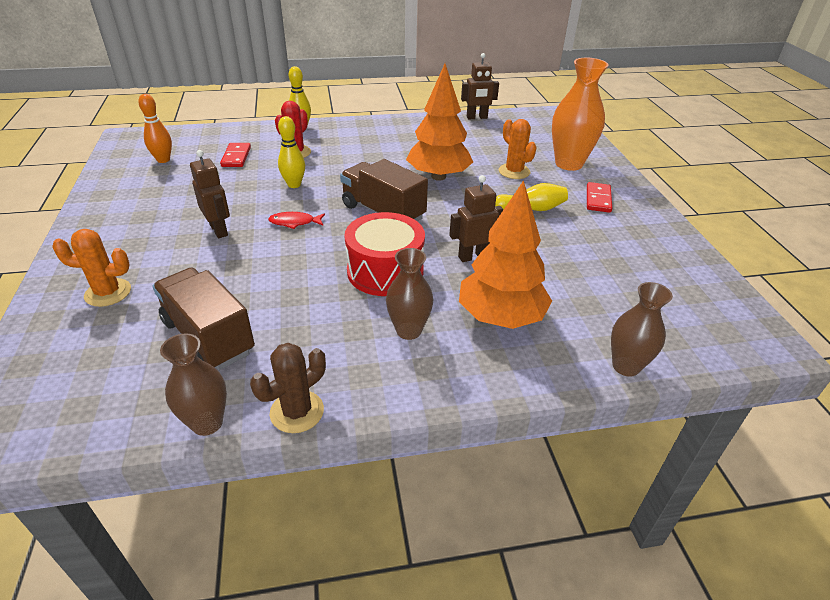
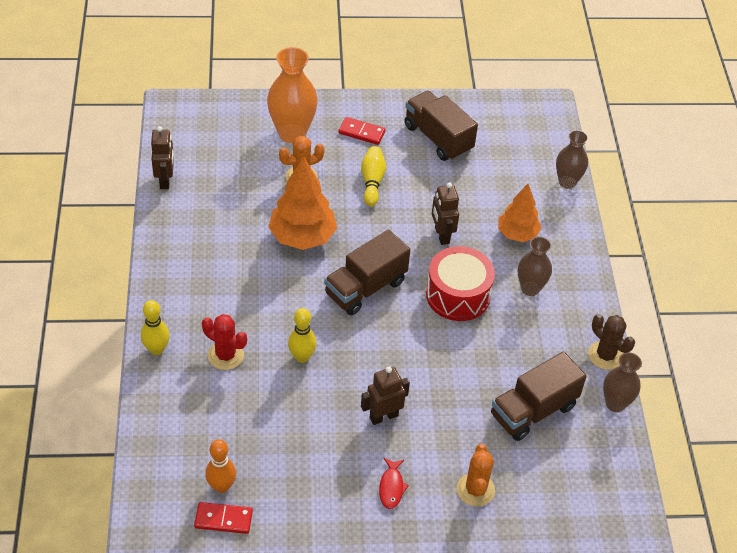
camera: 85 degrees left, 10 degrees up
(236, 157) = (227, 412): red domino -> red domino (223, 519)
(294, 222) = (376, 356): red fish -> red fish (391, 487)
(500, 317) = (517, 234): orange tree -> orange tree, size x0.65
(627, 248) = (438, 138): none -> brown truck

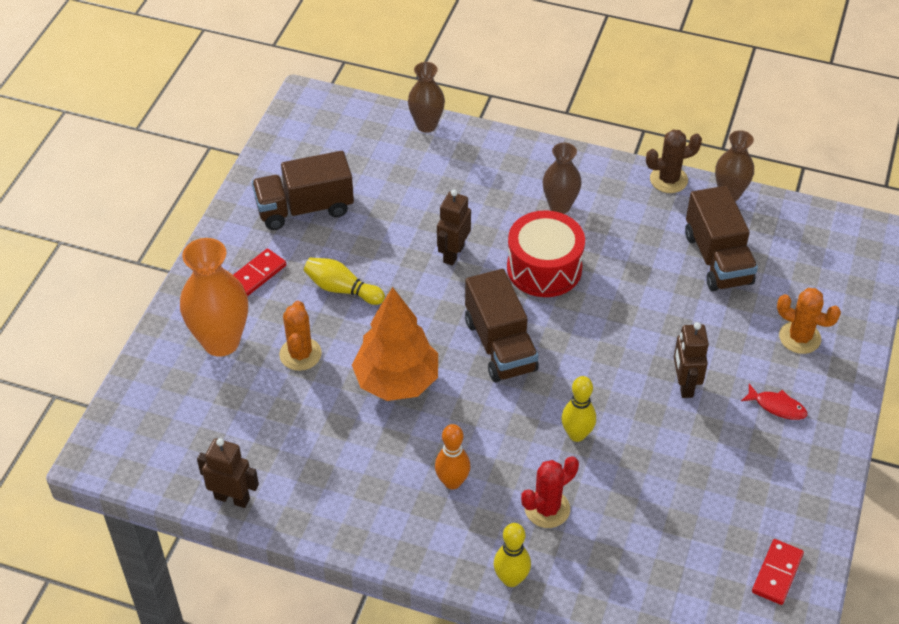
camera: 65 degrees left, 0 degrees up
(221, 486) = (732, 563): orange bowling pin -> orange bowling pin (452, 482)
(441, 235) = (453, 254): brown robot -> brown robot turned 105 degrees clockwise
(517, 234) = (480, 190): orange tree -> none

